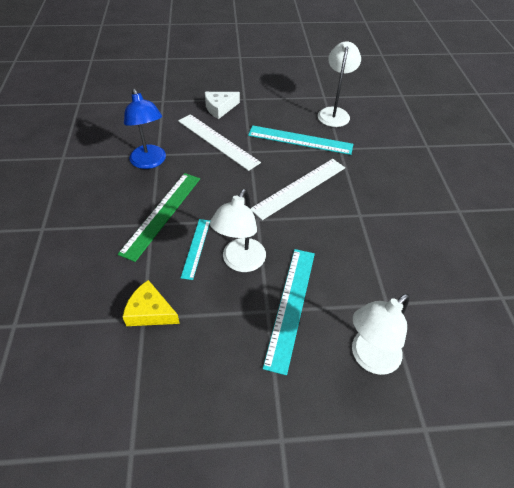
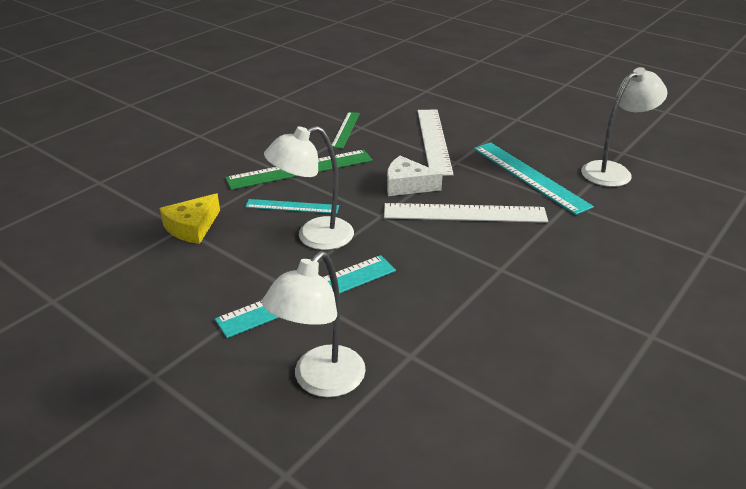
camera: 45 degrees right, 15 degrees down
(150, 162) = (345, 129): blue lamp -> green ruler
(150, 312) = (192, 227): yellow cheese -> yellow cheese turned 120 degrees counterclockwise
(196, 248) = (292, 206): turquoise ruler -> turquoise ruler turned 45 degrees clockwise
(219, 108) = (476, 116): white cheese -> white cheese (407, 185)
(369, 358) = (320, 381): white lamp -> white lamp turned 60 degrees counterclockwise

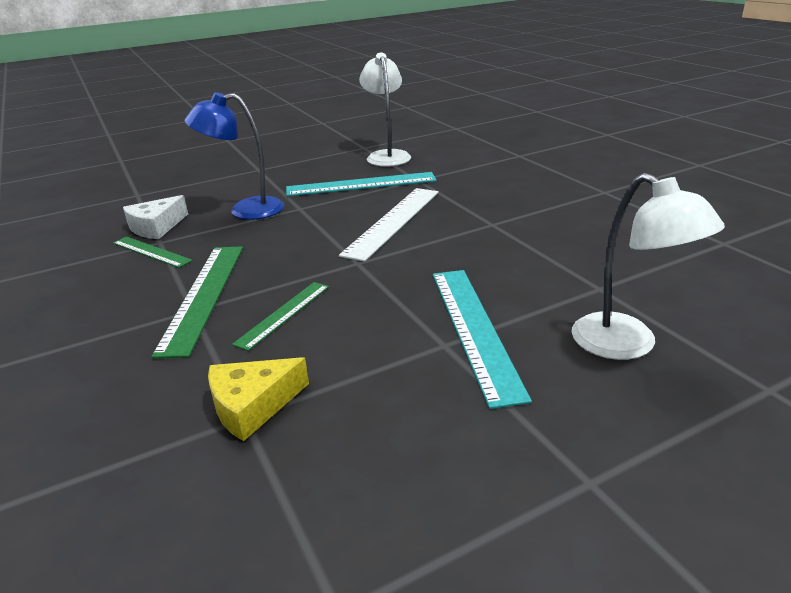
camera: 65 degrees left, 5 degrees down
(192, 227) = (252, 405): yellow cheese -> yellow cheese turned 90 degrees clockwise
(292, 206) = (283, 314): turquoise ruler -> green ruler
(314, 237) = (364, 309): white lamp -> none
(407, 185) = (315, 238): white cheese -> white cheese (156, 227)
(433, 140) = (245, 210): white ruler -> blue lamp

